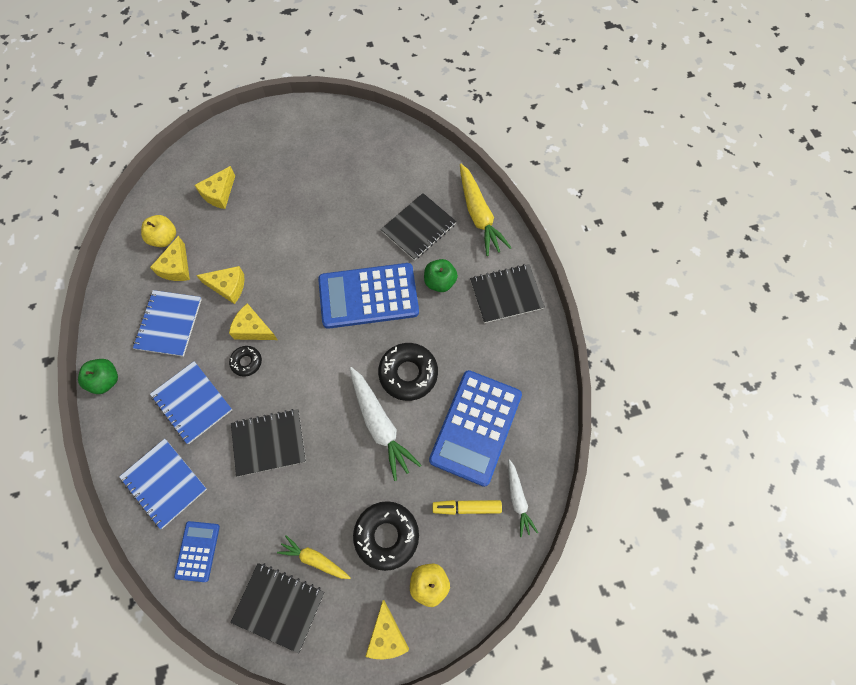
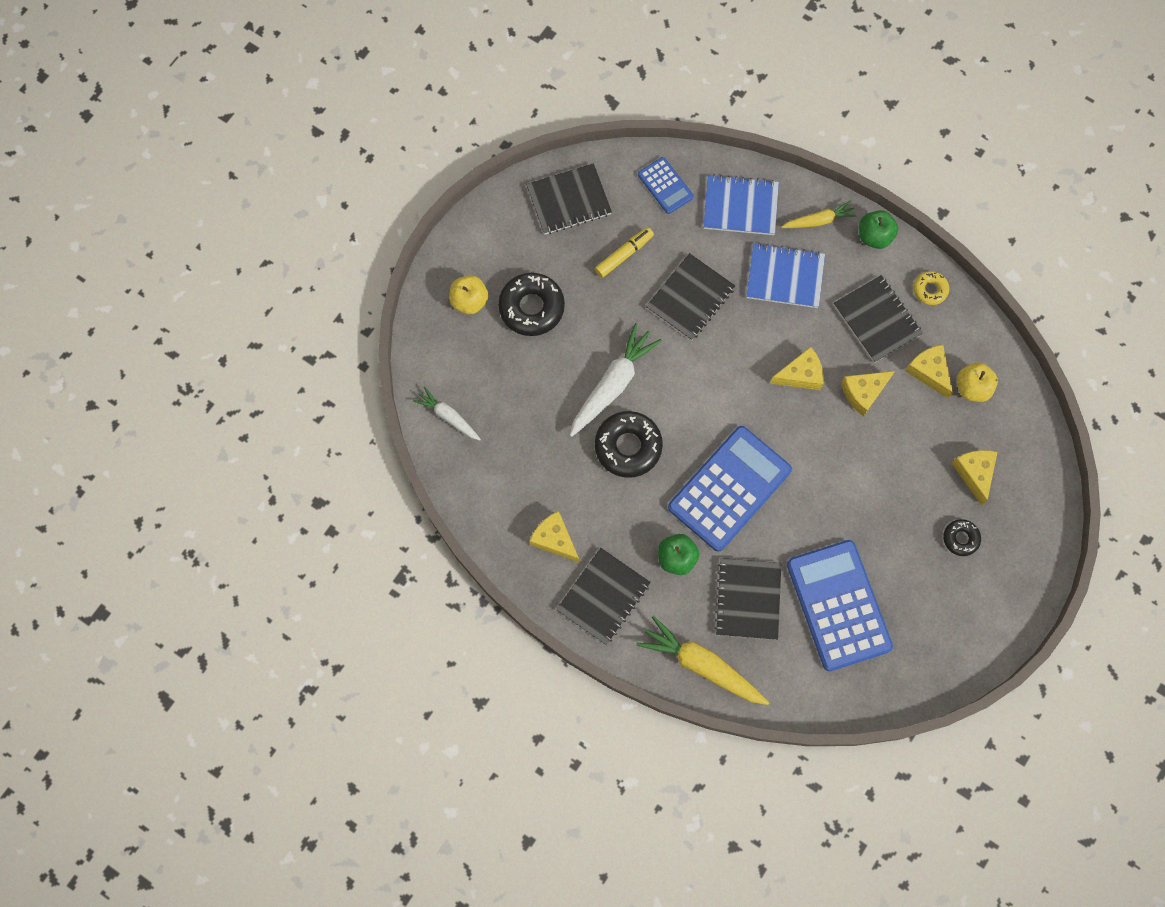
camera: 140 degrees right, 5 degrees up
(116, 315) = (930, 290): none -> yellow donut
(169, 324) = (877, 320): blue notebook -> black notebook
(246, 362) = (776, 343): black donut -> black donut (960, 538)
(314, 559) = (572, 249): yellow carrot -> yellow carrot (819, 220)
(380, 425) = (613, 384): white carrot -> white carrot turned 105 degrees clockwise
(386, 635) = (472, 244): yellow cheese -> yellow cheese (554, 539)
(467, 507) = (485, 377): yellow marker -> yellow marker (624, 255)
(475, 427) = (530, 447): blue calculator -> blue calculator (838, 605)

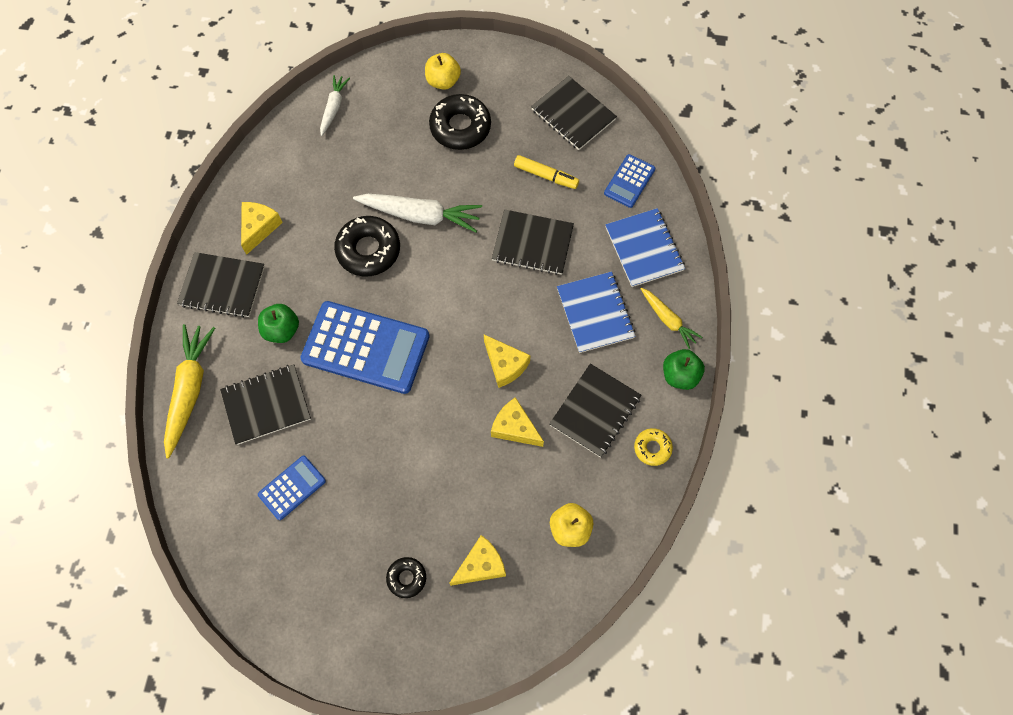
camera: 65 degrees right, 5 degrees down
(838, 605) = (292, 488): blue calculator -> blue calculator, size x0.50
(929, 372) = (566, 480): yellow cheese -> none

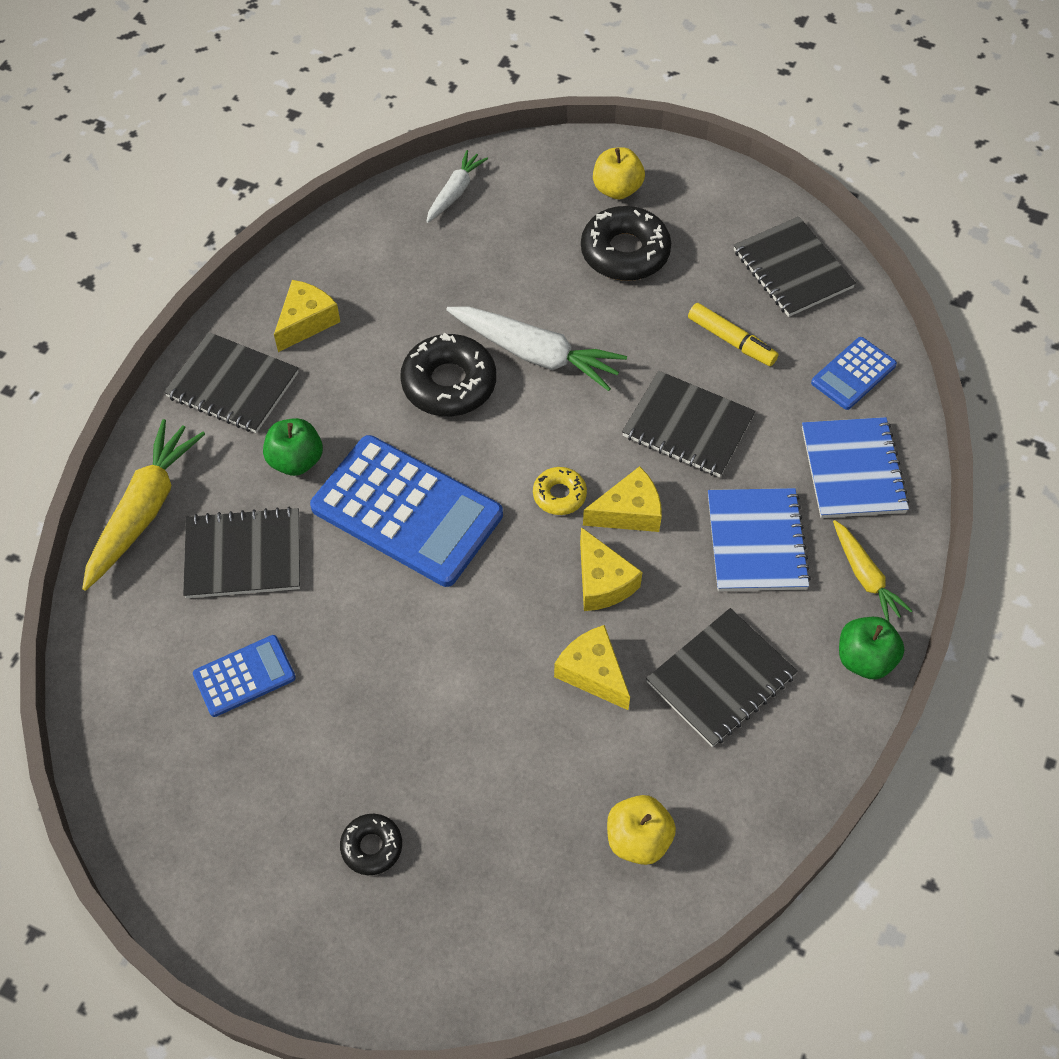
camera: 15 degrees right, 10 degrees down
(481, 565) = (487, 857): yellow cheese -> yellow cheese (629, 512)
(652, 448) = (796, 754): yellow donut -> yellow donut (559, 495)

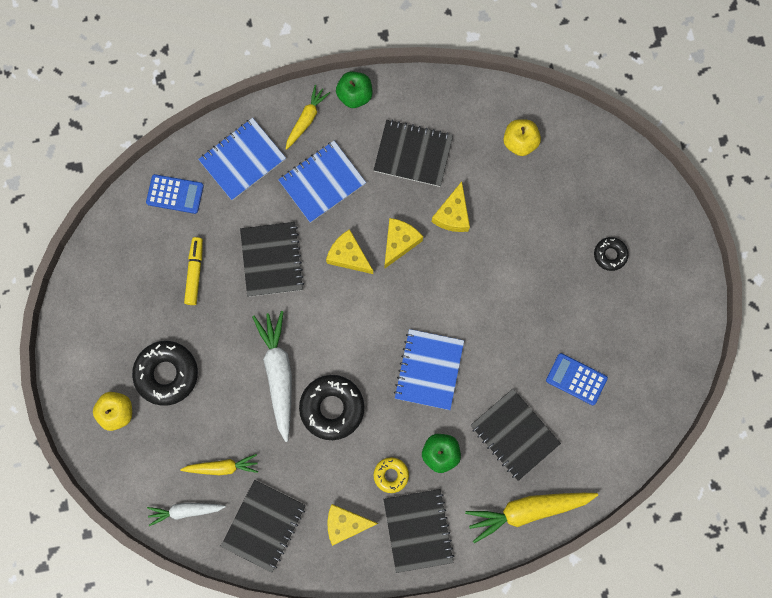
camera: 125 degrees left, 20 degrees up
(407, 511) = (429, 370): blue calculator -> blue notebook
(473, 247) = (222, 467): none -> yellow carrot
(559, 495) = (363, 298): yellow donut -> yellow donut (391, 475)
(792, 269) = (116, 270): black notebook -> black notebook (264, 525)

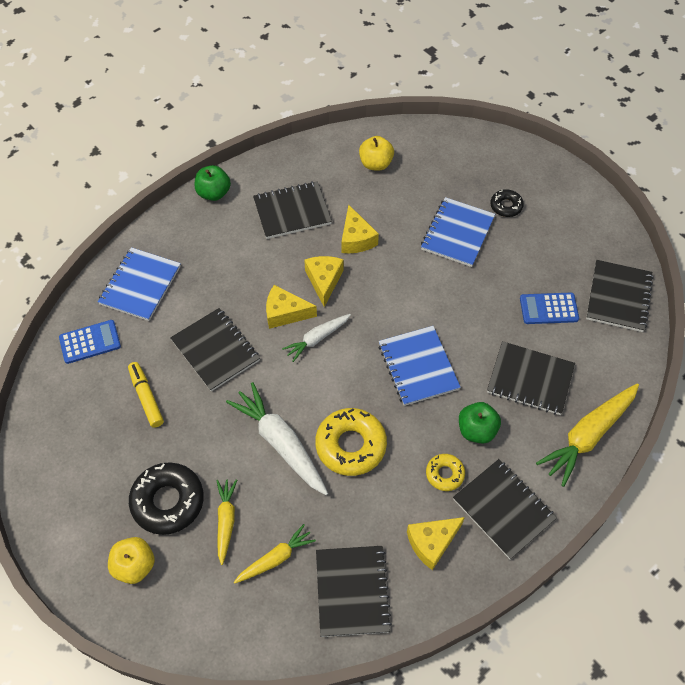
camera: 30 degrees left, 20 degrees down
(185, 511) = (262, 624): white carrot -> white carrot (317, 339)
(306, 119) = (181, 229): yellow carrot -> yellow carrot (226, 521)
(322, 182) = (225, 268): blue notebook -> blue notebook (457, 233)
(332, 408) = (351, 445): black donut -> yellow donut
(646, 403) = (618, 297): none -> black notebook

